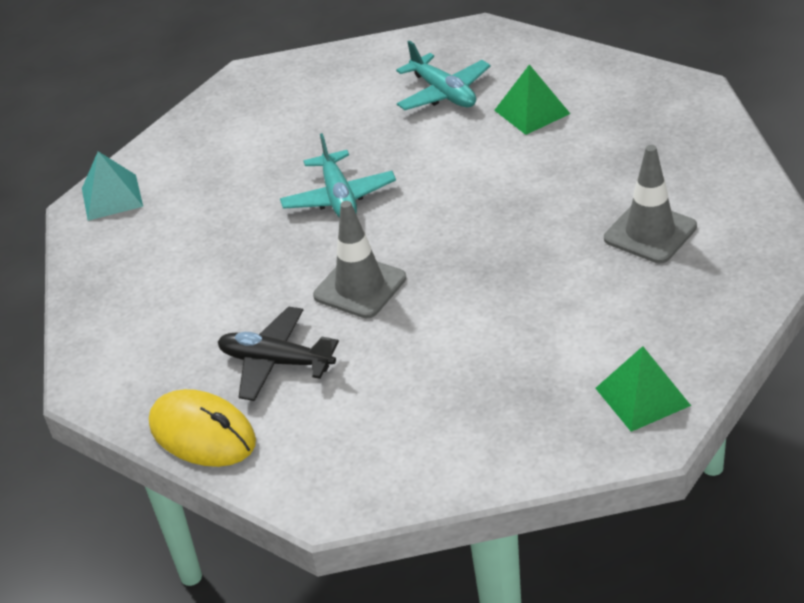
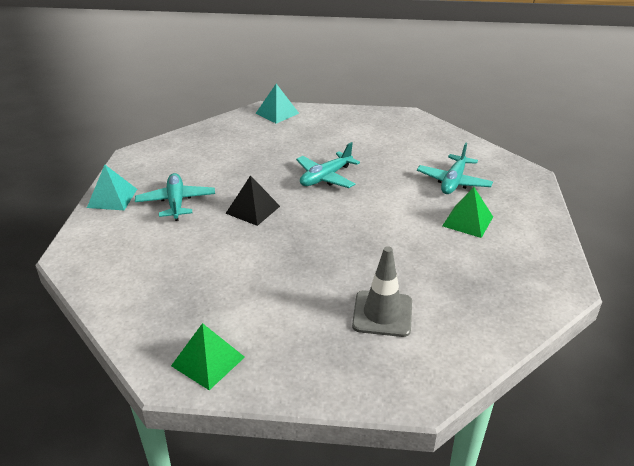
camera: 55 degrees right, 5 degrees down
(202, 434) = (112, 198): yellow mouse -> turquoise pyramid
(276, 362) = (176, 202): black plane -> turquoise plane
(360, 287) = (253, 209): grey traffic cone -> black pyramid

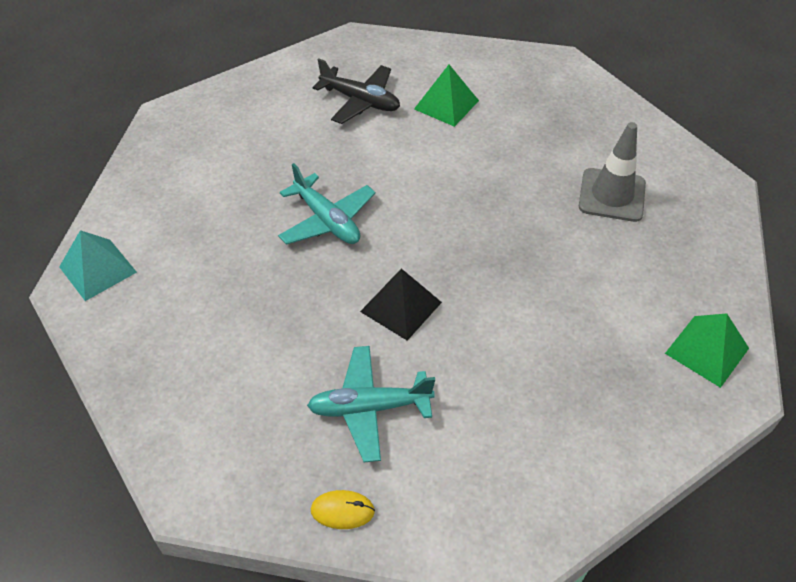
camera: 85 degrees left, 15 degrees up
(112, 198) = (342, 511): turquoise pyramid -> yellow mouse
(453, 182) = (360, 101): turquoise plane -> black plane

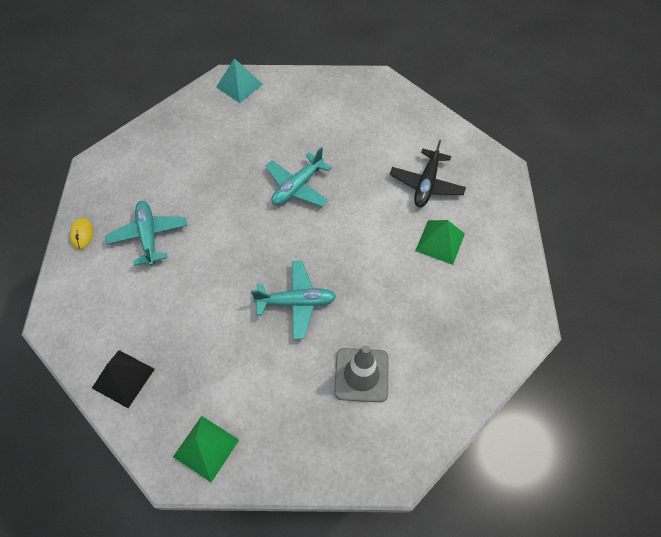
camera: 80 degrees right, 10 degrees up
(401, 306) = (227, 241): black pyramid -> black pyramid (123, 378)
(510, 242) = (296, 302): none -> turquoise plane

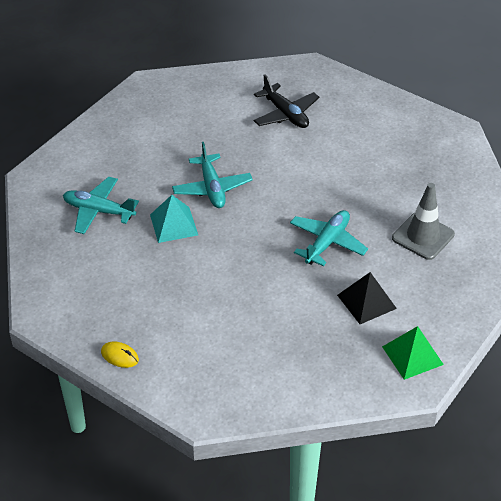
camera: 55 degrees left, 15 degrees down
(123, 378) = (305, 384): black pyramid -> black pyramid (366, 301)
(149, 236) = (169, 308): turquoise plane -> turquoise plane (99, 211)
(239, 85) = (52, 171): turquoise pyramid -> turquoise pyramid (173, 224)
(440, 242) = (346, 135): green pyramid -> none

